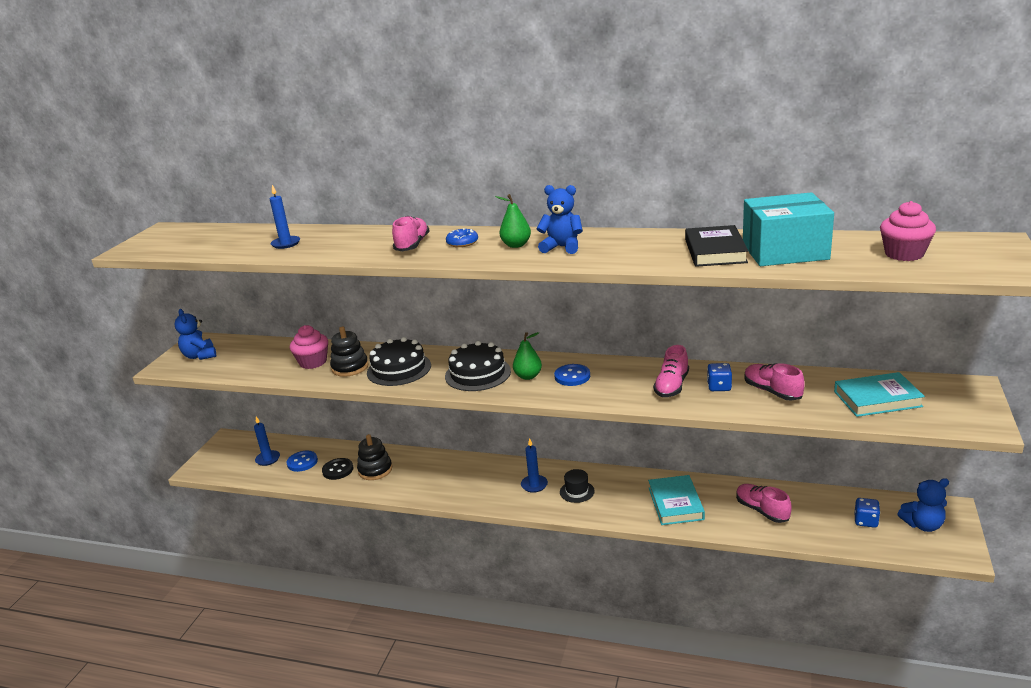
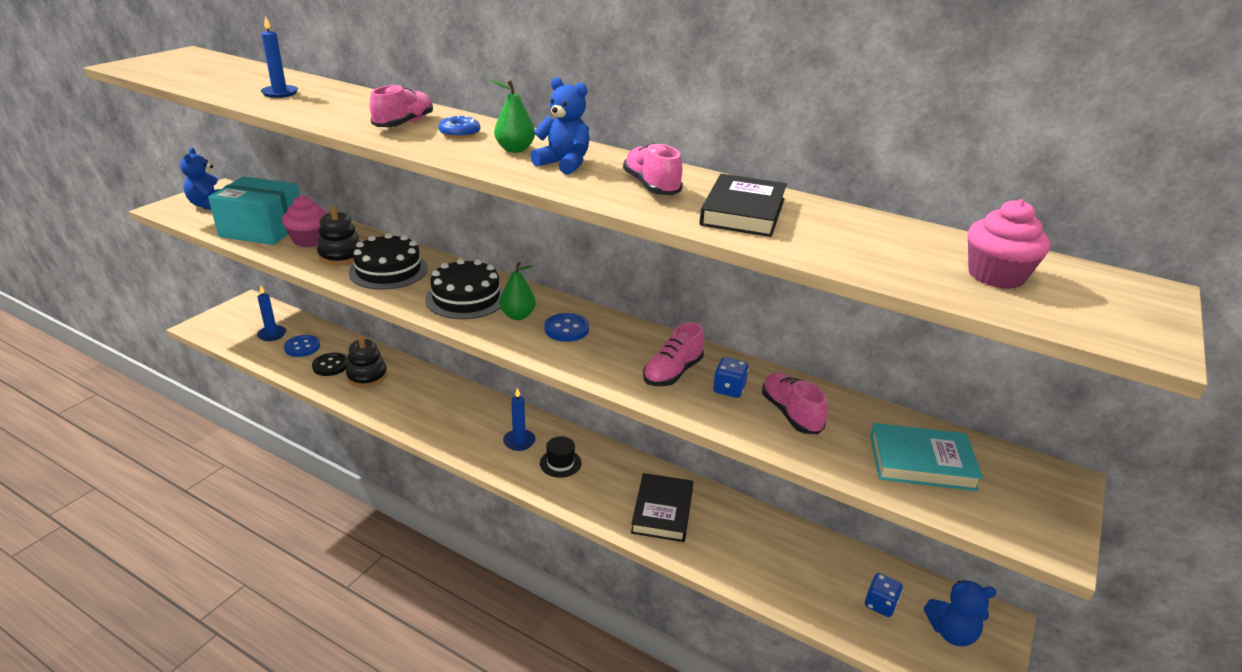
camera: 10 degrees right, 5 degrees up
(675, 503) = (662, 511): turquoise book -> black book
(762, 510) = (759, 551): pink shoe -> pink shoe (651, 186)
(785, 251) = (833, 233): turquoise box -> turquoise box (262, 229)

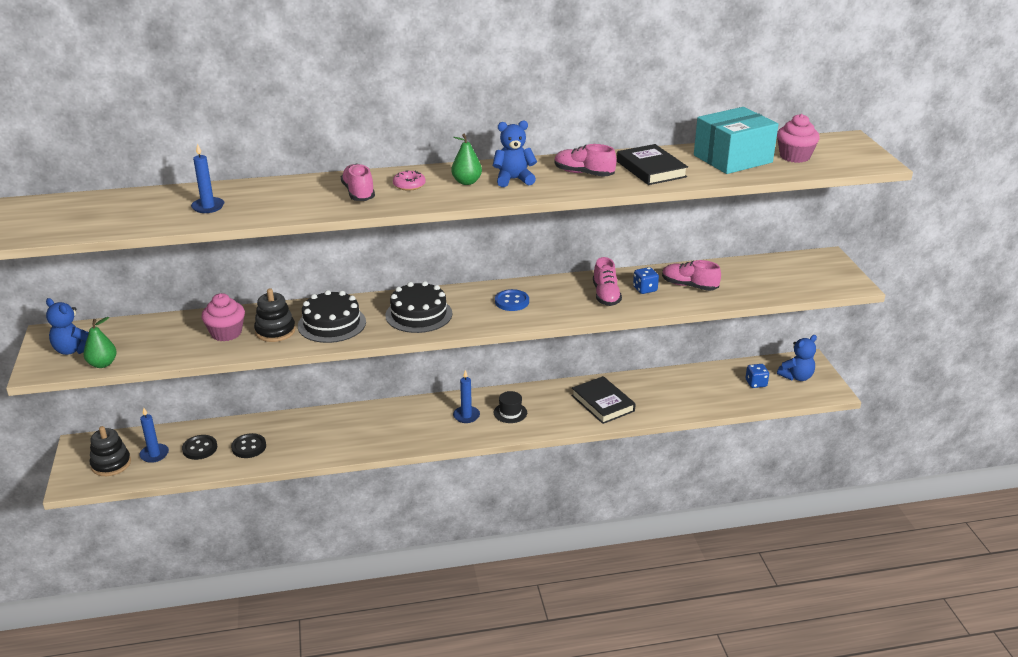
camera: 40 degrees left, 0 degrees up
(262, 229) = (169, 344): turquoise box -> turquoise box (732, 159)
(302, 347) = (200, 448): blue button -> black button
(367, 376) = (291, 438): black stacking toy -> black stacking toy (111, 464)
(460, 133) = (409, 185): blue donut -> pink donut
(518, 316) = (470, 308): green pear -> green pear (102, 364)
(921, 462) = (770, 278): turquoise book -> none

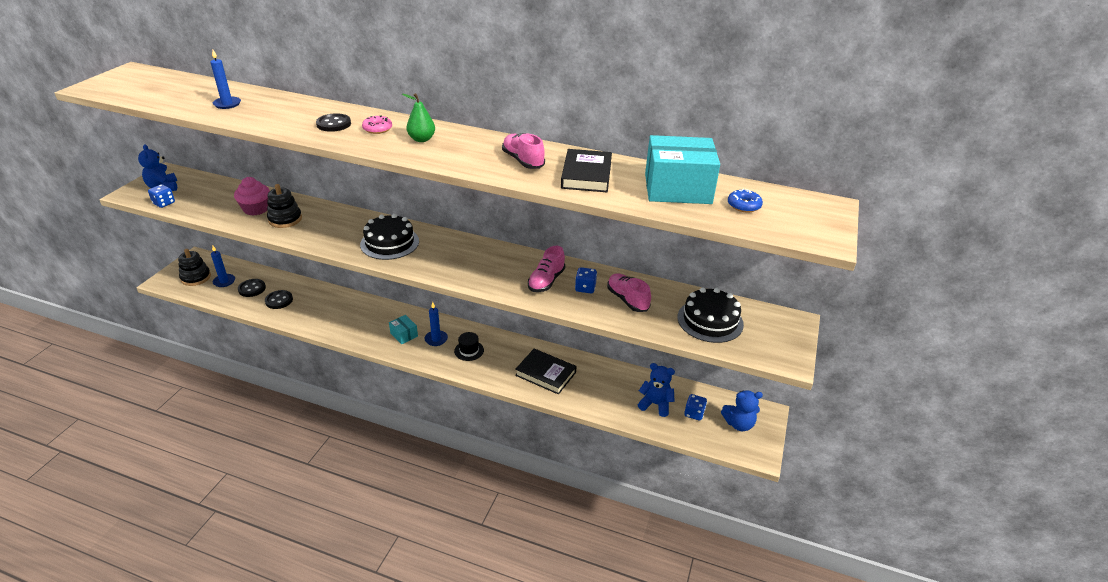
camera: 30 degrees right, 5 degrees up
(102, 364) = (164, 203): green pear -> blue dice
(332, 324) = (325, 227): black cake -> black cake (710, 320)
(358, 193) = (334, 124): pink shoe -> black button
(429, 425) = (404, 335): none -> turquoise box
(512, 301) = (467, 258): blue button -> none
(513, 179) = (459, 148): blue teddy bear -> blue teddy bear (655, 404)
(602, 403) = (545, 374): black book -> black book turned 60 degrees counterclockwise
(794, 156) = (744, 205): pink cupcake -> blue donut

